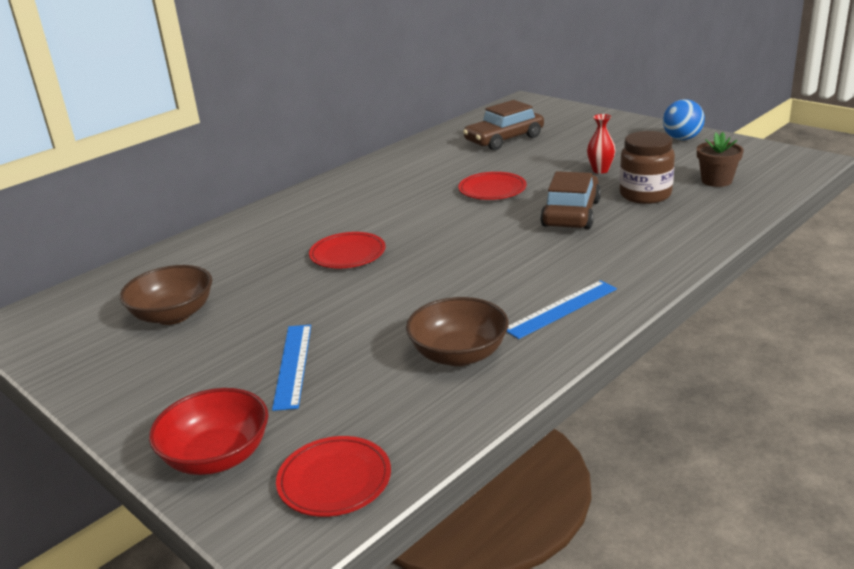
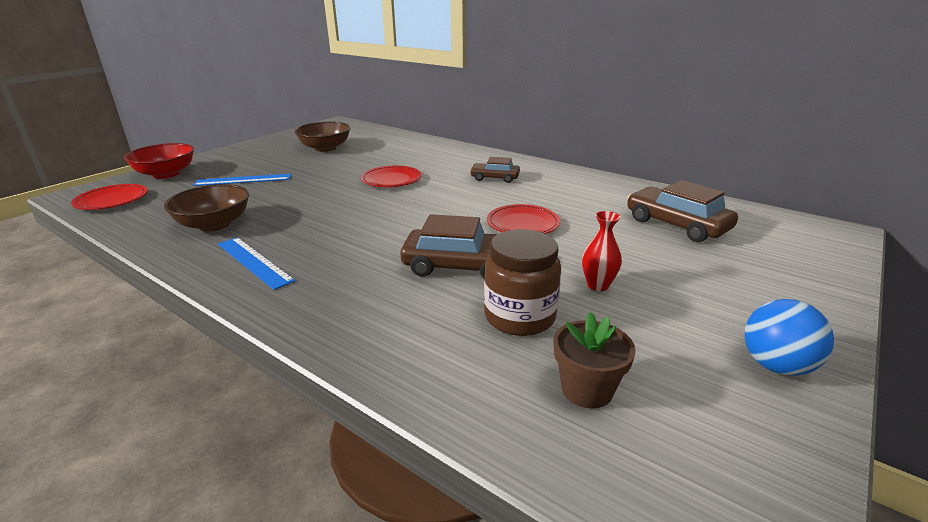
camera: 80 degrees right, 0 degrees up
(369, 199) = (494, 178): none -> brown car

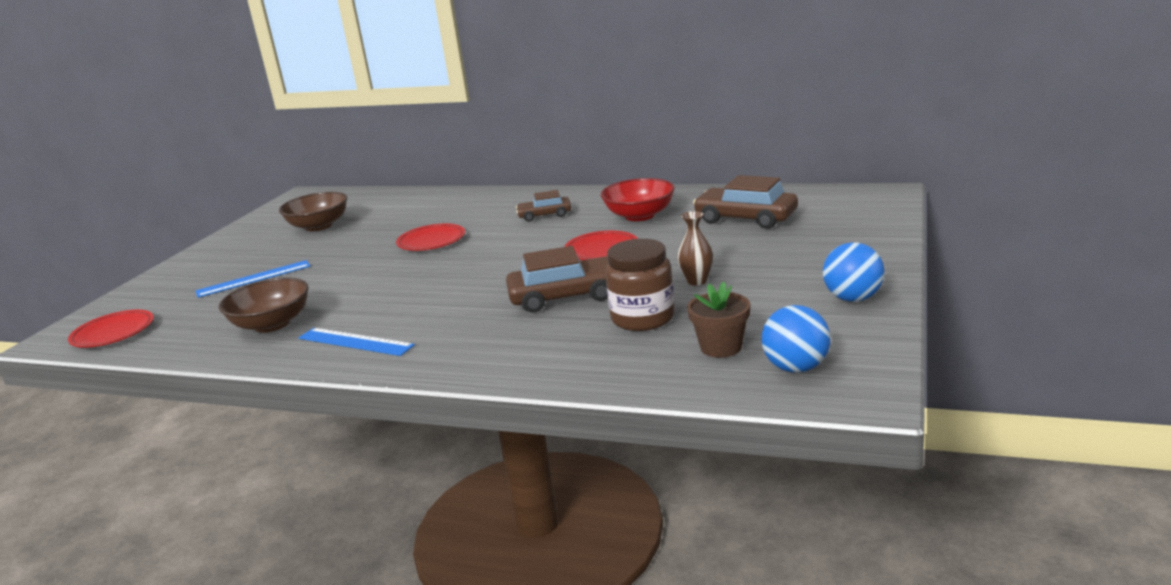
camera: 15 degrees left, 5 degrees down
(166, 174) = (145, 294): red bowl -> red bowl (639, 216)
(597, 285) = (697, 281): red vase -> brown vase
(671, 463) = (796, 368): none -> blue ball

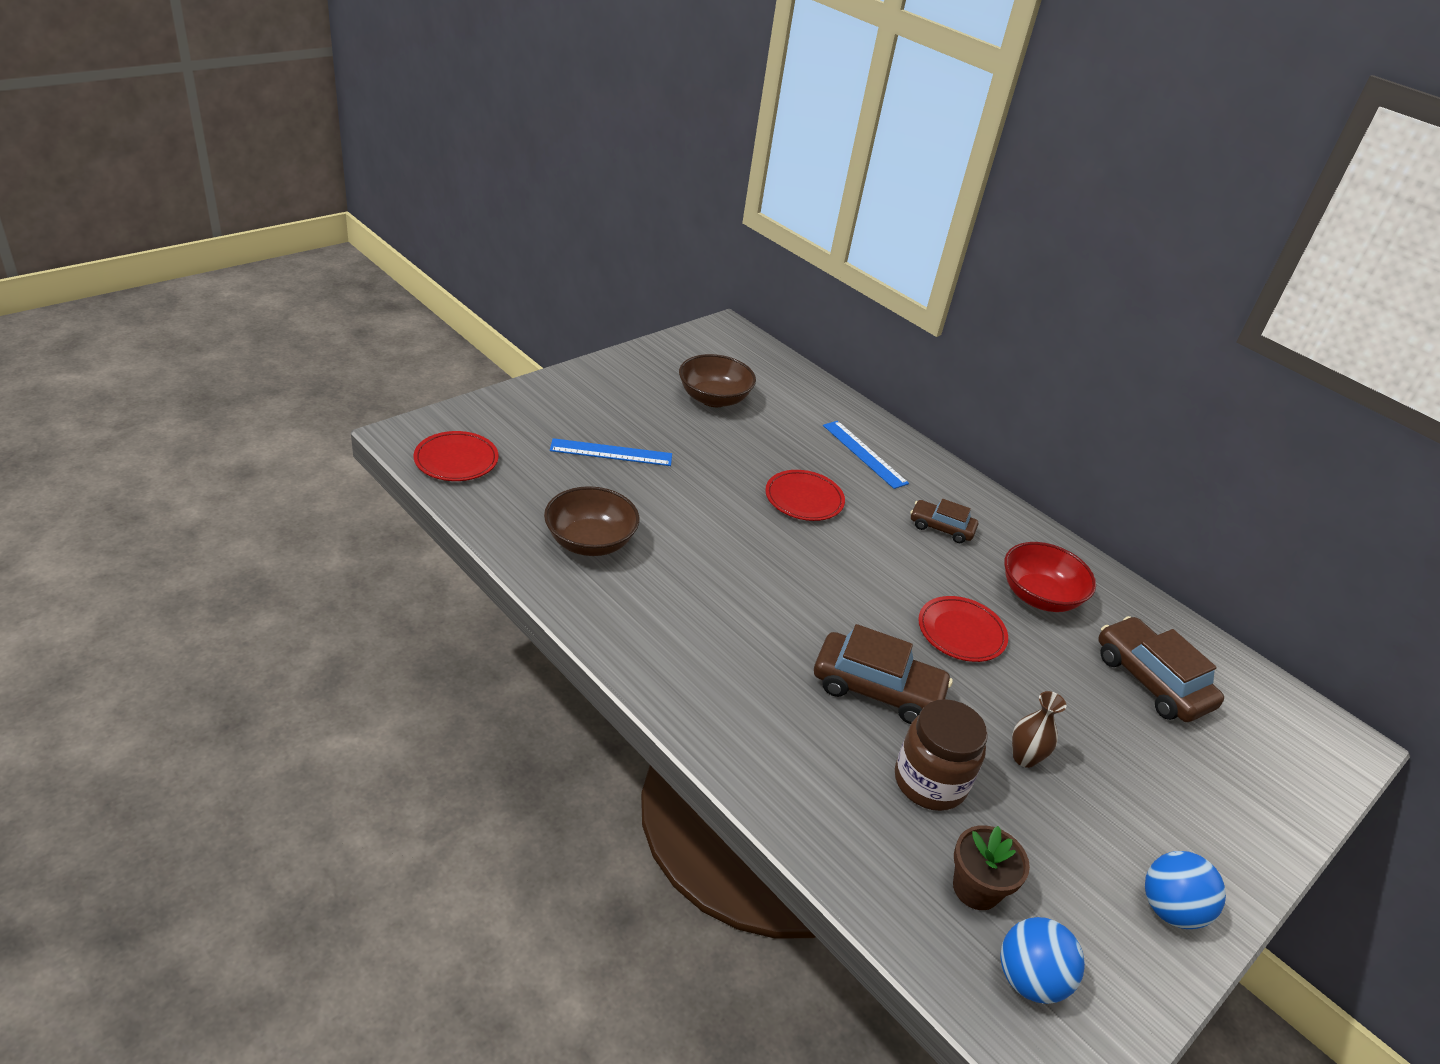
camera: 20 degrees right, 15 degrees up
(355, 342) = (645, 624): blue ruler -> blue ruler (864, 454)

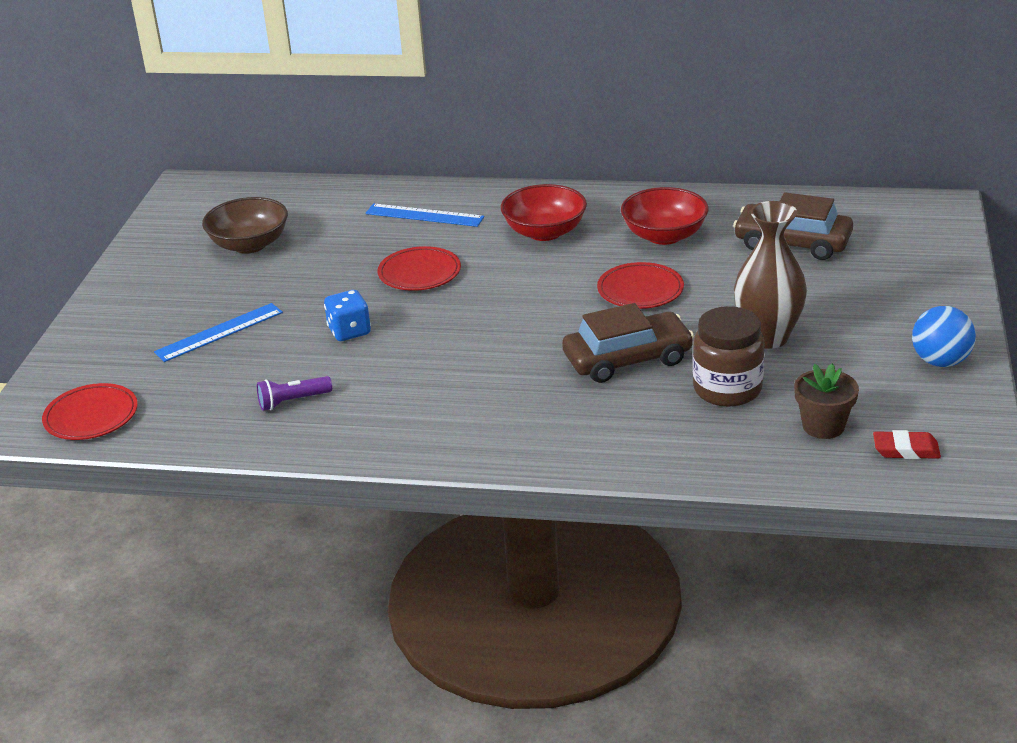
camera: 30 degrees left, 5 degrees down
(590, 542) = (292, 401): brown bowl -> purple flashlight
(697, 512) = (349, 331): none -> blue dice
(941, 528) = (544, 232): brown car -> red bowl
(1024, 758) = (768, 337): brown vase -> brown vase, size x1.85
(1029, 979) = (906, 450): blue ball -> red eraser

